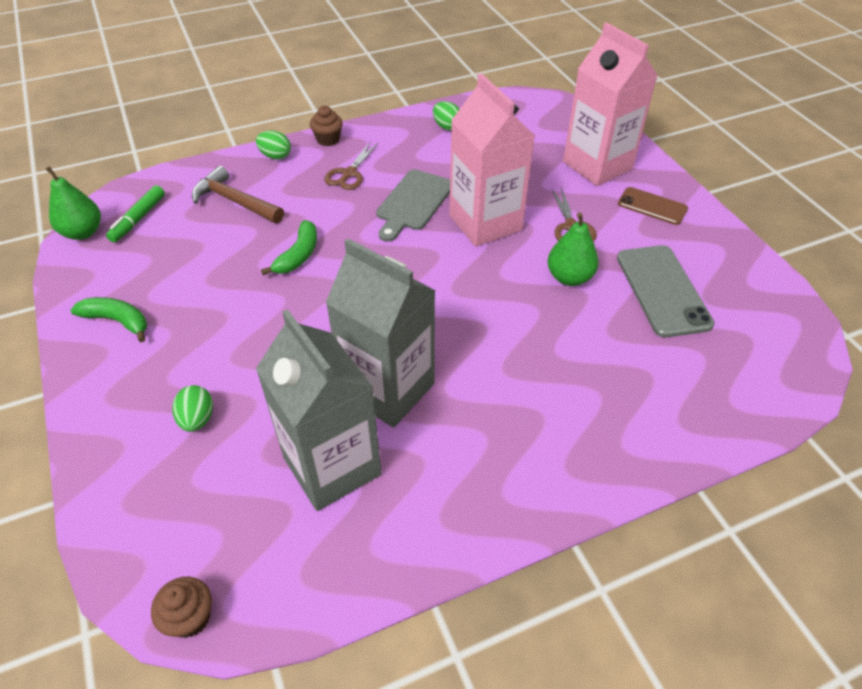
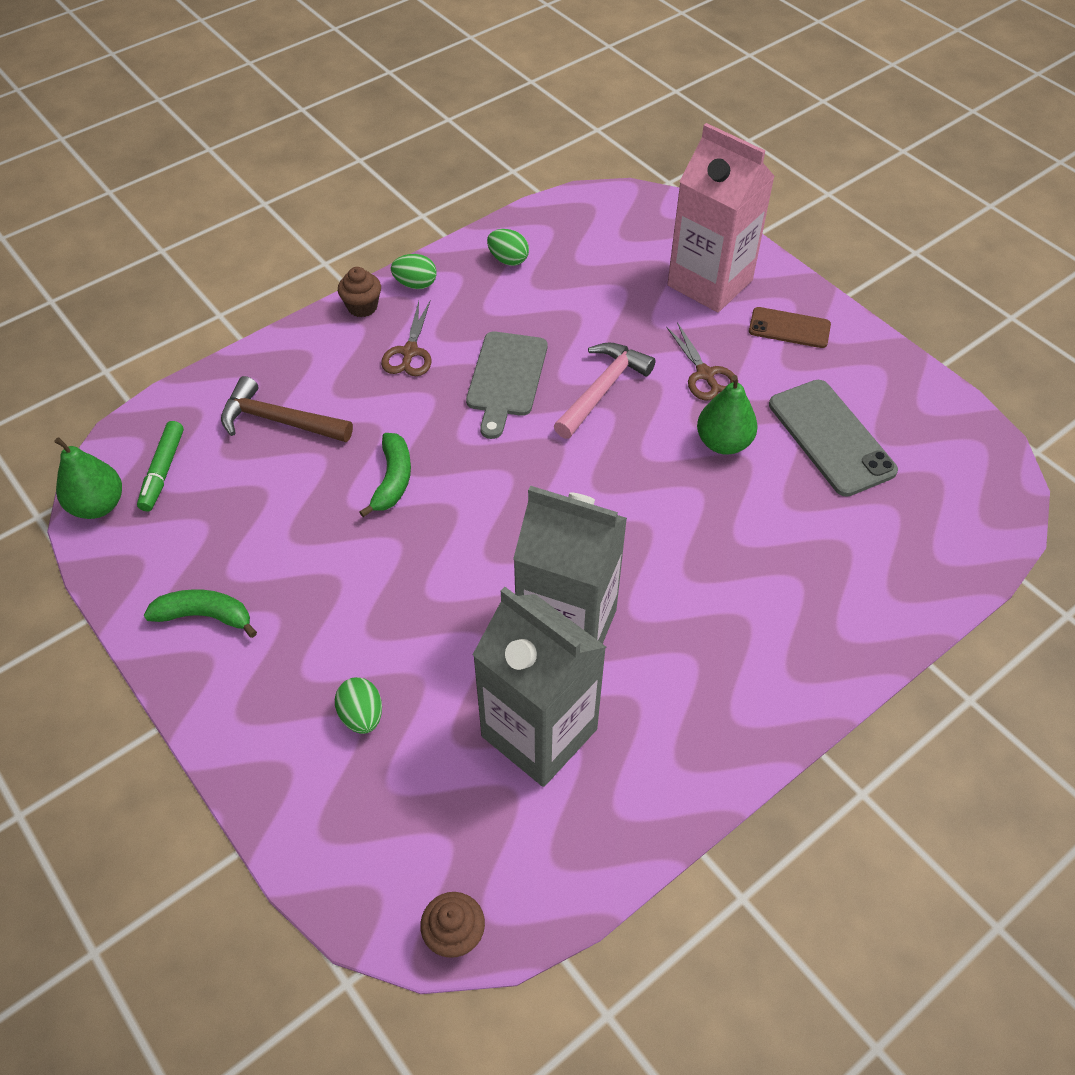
camera: 15 degrees left, 5 degrees up
(275, 156) = (303, 344): green egg -> green egg (415, 284)
(485, 223) = (602, 389): pink carton -> pink hammer

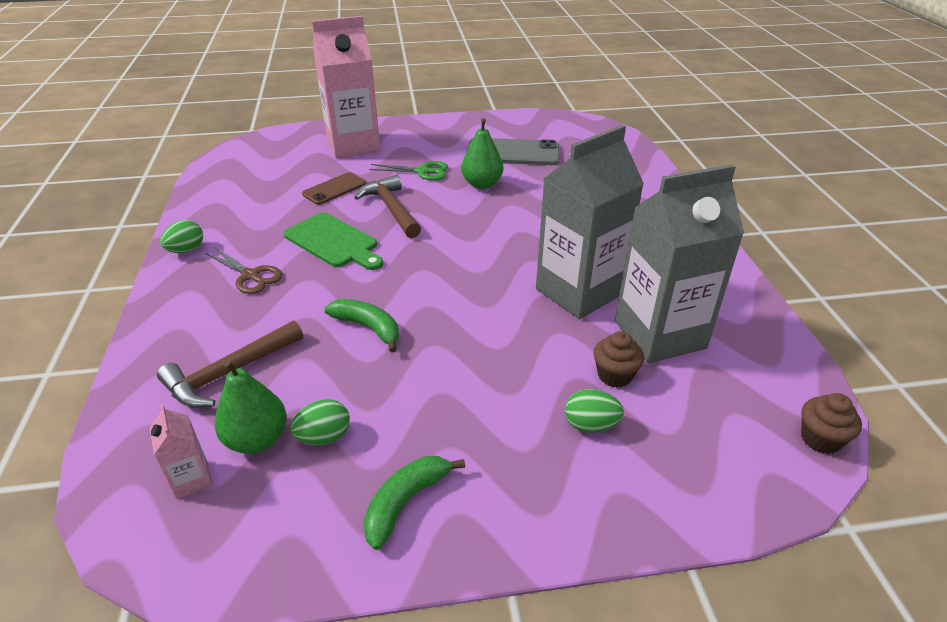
camera: 60 degrees left, 15 degrees down
(98, 505) = (174, 555): green pear -> green pear (257, 439)
(163, 471) = (191, 479): green marker -> pink carton
(362, 307) = (169, 283): brown cupcake -> brown cupcake (614, 375)
(506, 378) = (334, 242): grey cutting board -> green cutting board
(508, 260) = (226, 204): green egg -> green egg (324, 437)
(602, 389) = (391, 209): pink hammer -> brown hammer
(705, 374) = (422, 171): brown scissors -> green scissors
(789, 328) = (420, 136): brown phone -> brown phone (334, 189)

